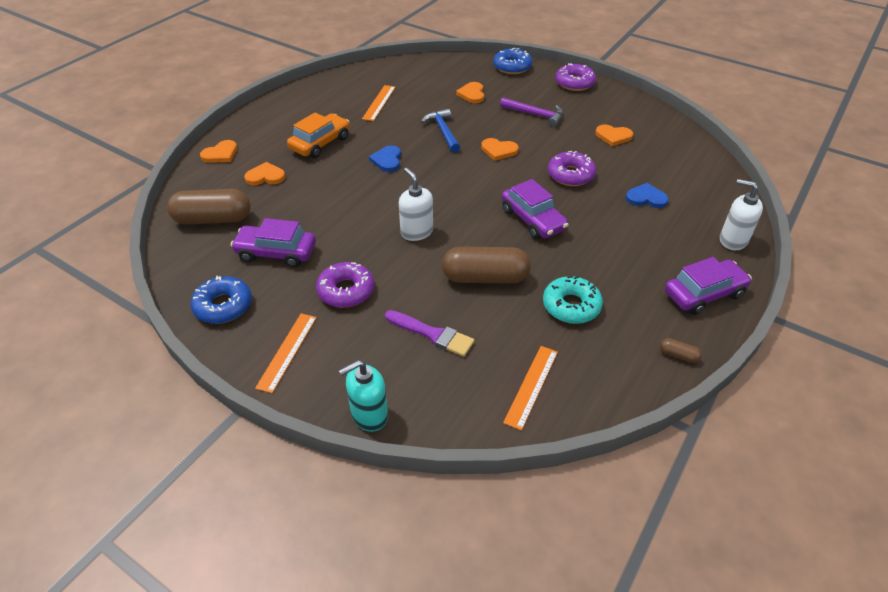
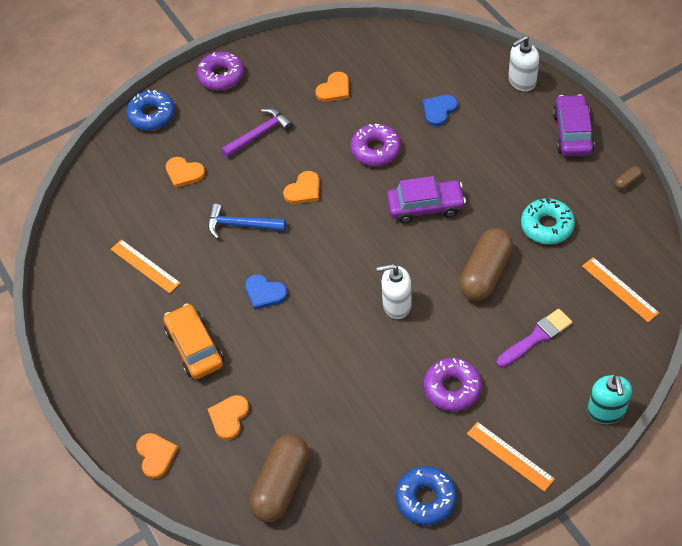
camera: 60 degrees left, 10 degrees up
(276, 253) = (368, 435): purple car -> none

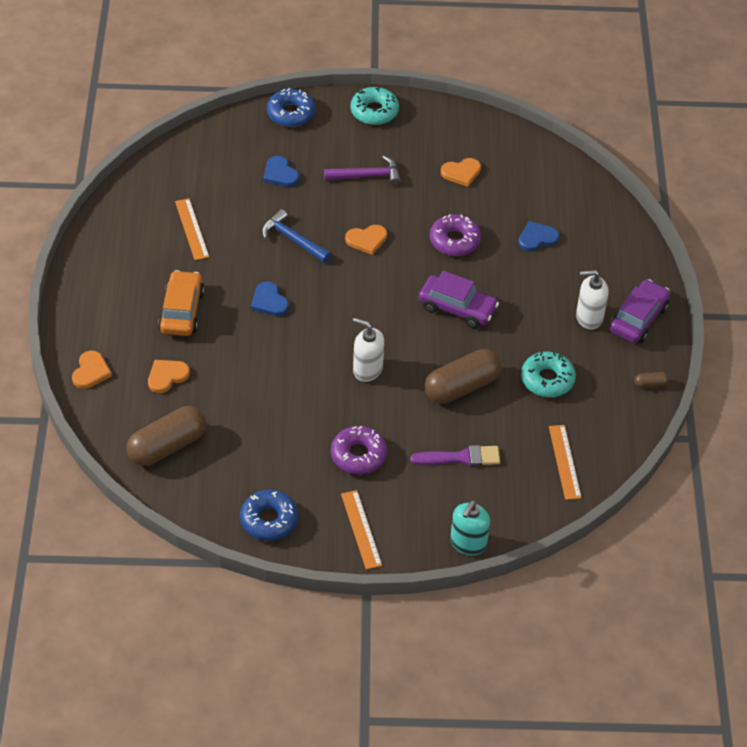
camera: 25 degrees right, 5 degrees down
(184, 173) = (280, 174): orange heart -> blue heart
(221, 76) = (374, 111): purple donut -> turquoise donut
(521, 81) = (632, 253): white soap dispenser -> white soap dispenser (589, 317)

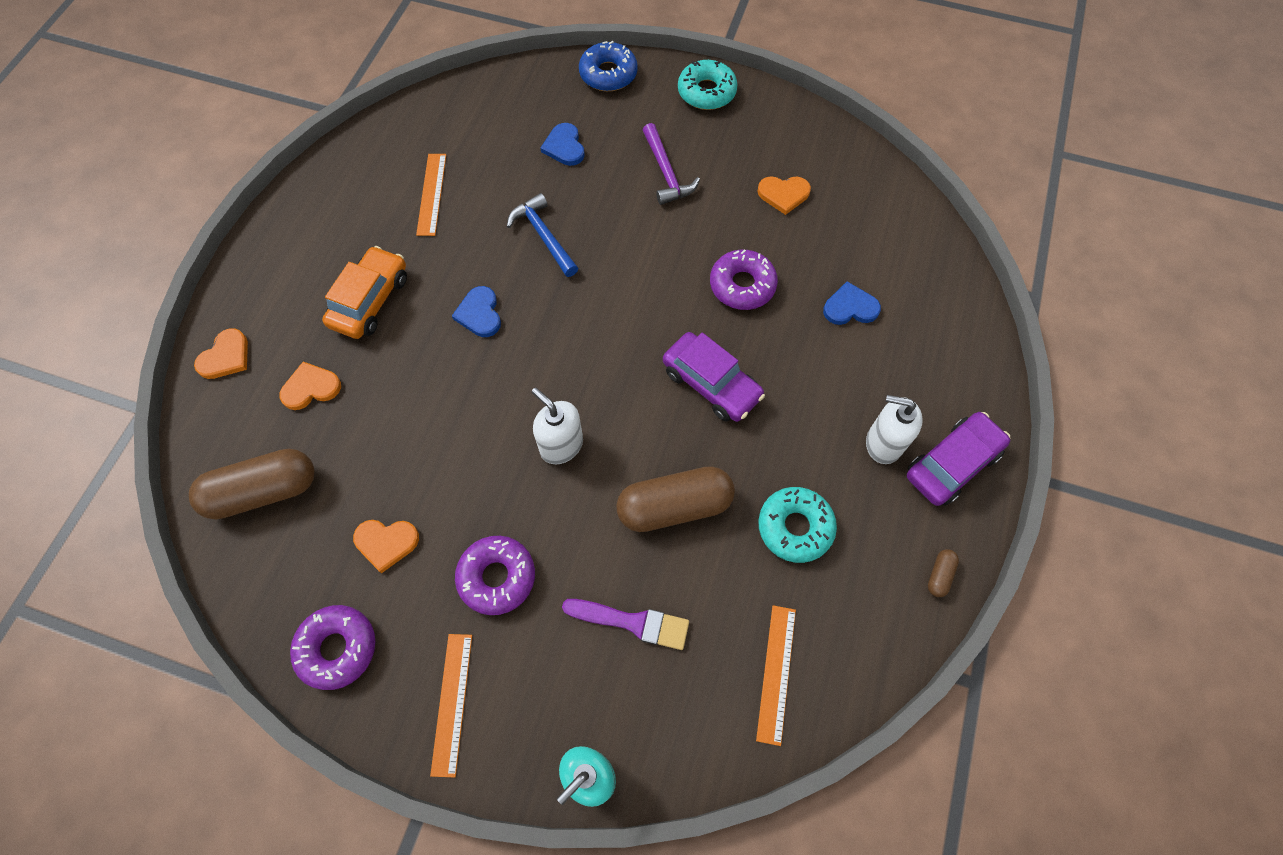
camera: 20 degrees right, 15 degrees up
(269, 520) = (337, 648): blue donut -> purple donut
(367, 176) = (666, 172): purple hammer -> purple hammer turned 60 degrees clockwise
(367, 240) = (632, 258): orange heart -> orange heart (386, 543)
(650, 384) = (939, 575): brown capsule -> brown capsule turned 75 degrees counterclockwise

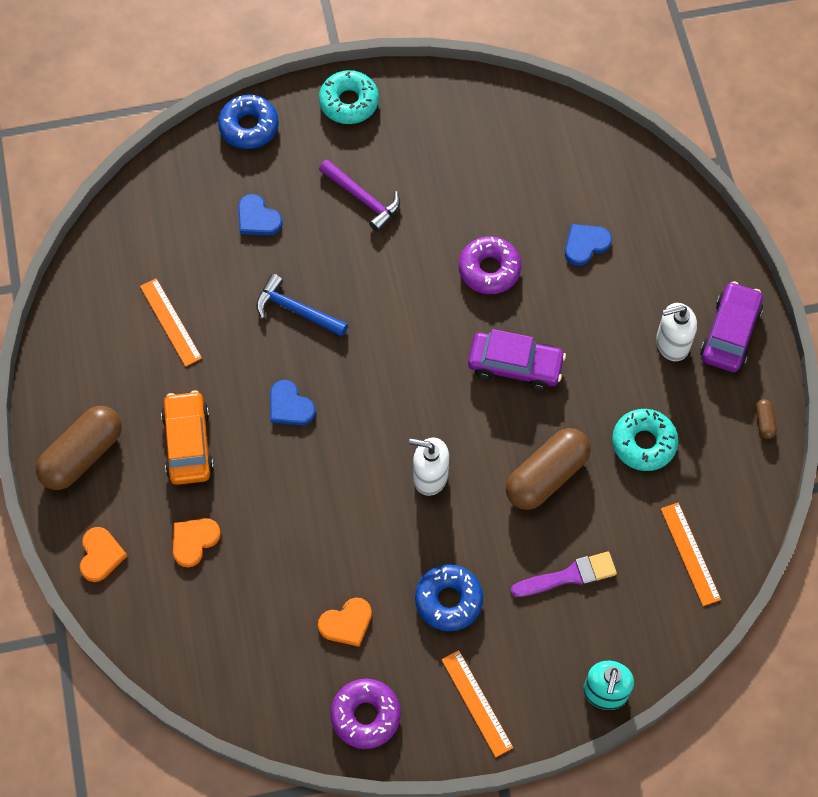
camera: 30 degrees left, 0 degrees up
(263, 491) = (219, 640): brown capsule -> brown capsule (82, 455)
(497, 577) = (448, 600): purple donut -> blue donut
(783, 194) = (474, 170): orange heart -> none

